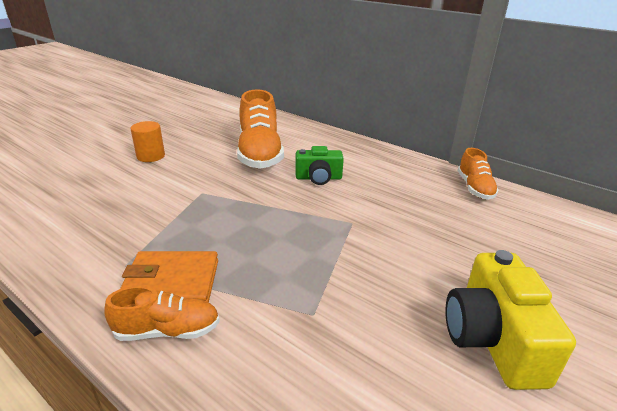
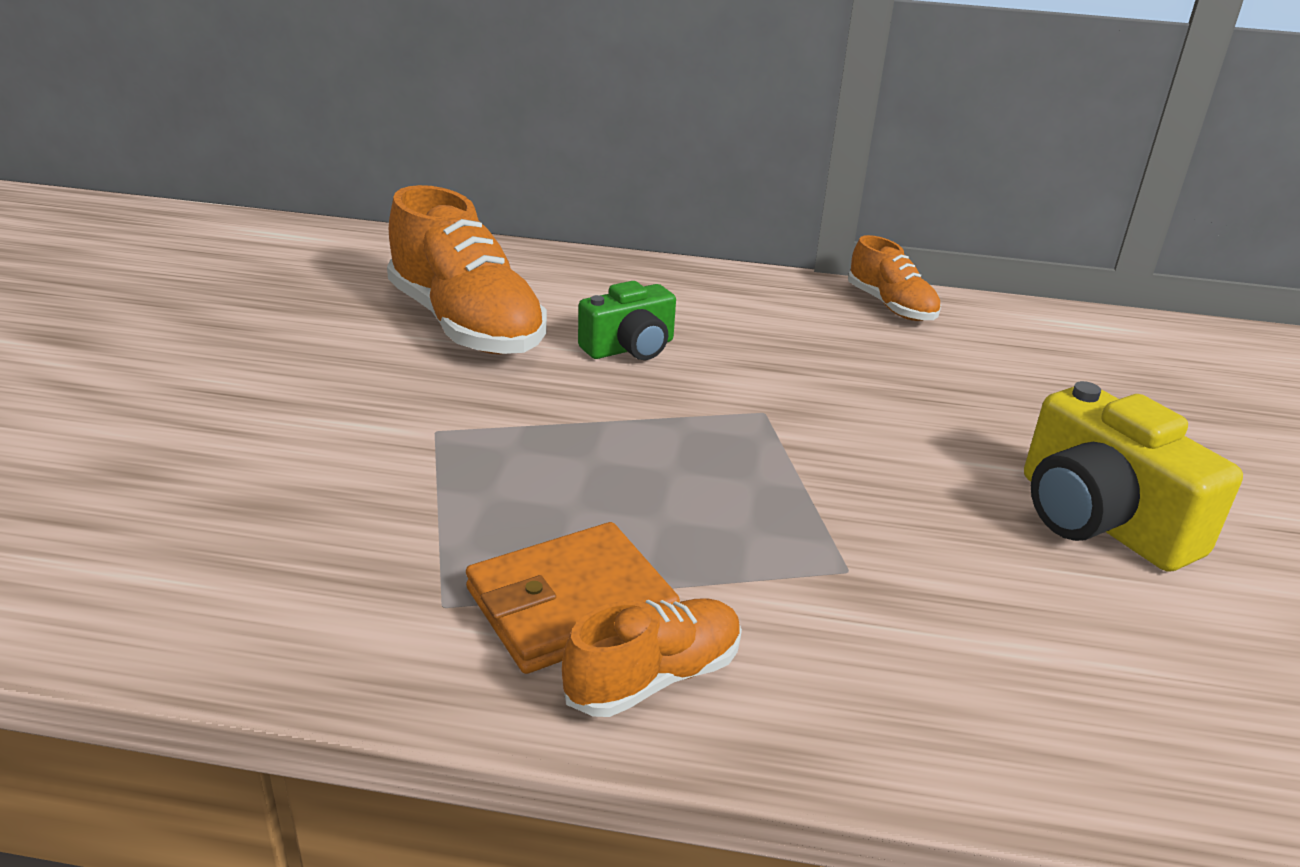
camera: 30 degrees left, 0 degrees up
(151, 156) = (228, 383): orange cylinder -> none

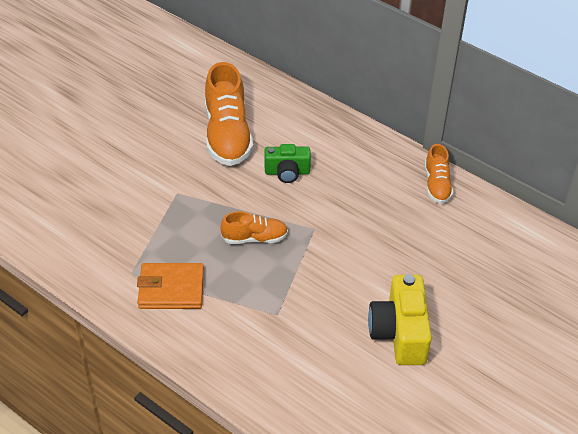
camera: 30 degrees right, 15 degrees up
(654, 677) = (177, 326): orange shoe -> orange shoe (254, 238)

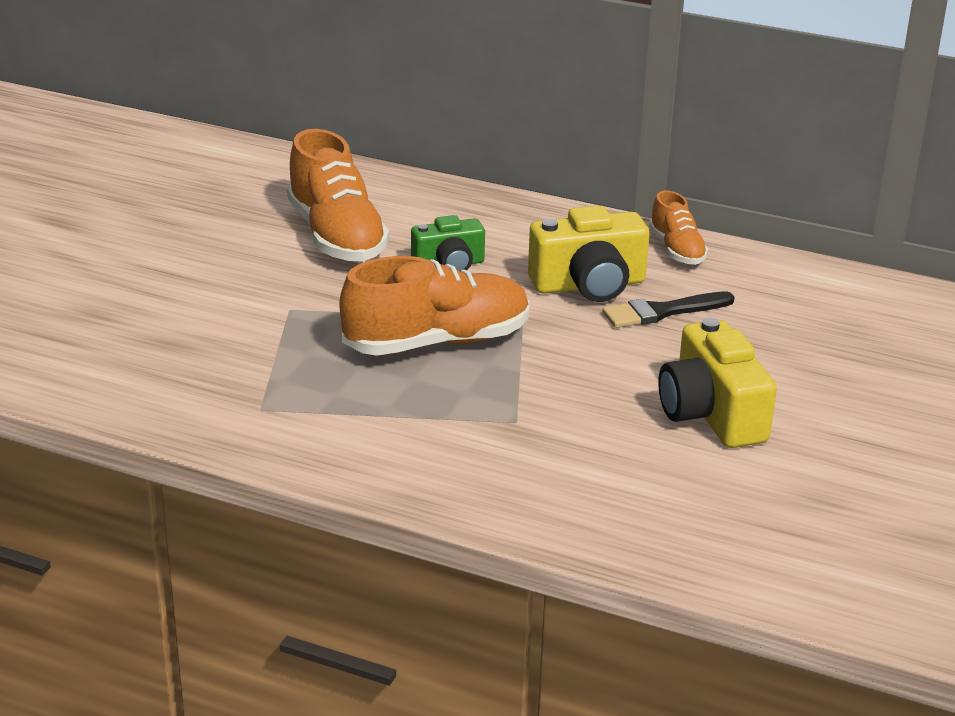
camera: 15 degrees left, 15 degrees down
(171, 289) = (335, 417): orange wallet -> none
(254, 238) = (437, 342): orange shoe -> orange shoe, size x1.84
(368, 206) = (589, 285): none -> yellow camera
(405, 238) = (662, 312): none -> black brush

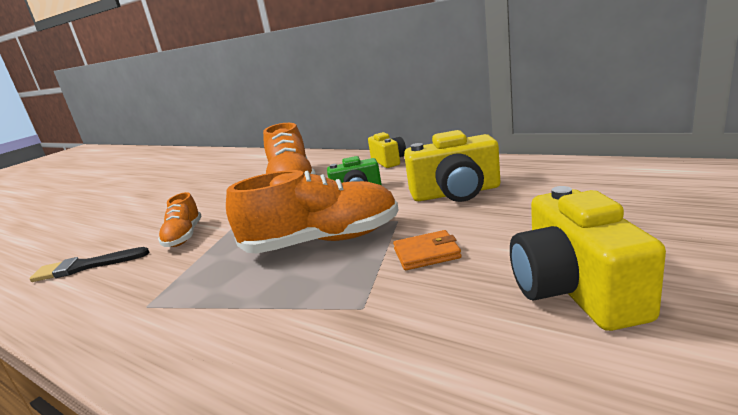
camera: 15 degrees right, 10 degrees down
(477, 206) = (388, 161): none -> yellow camera
(568, 368) = (426, 253): none -> orange wallet
(662, 312) = (515, 204): black brush -> black brush (86, 266)
(677, 250) = (525, 166): orange shoe -> orange shoe (184, 236)

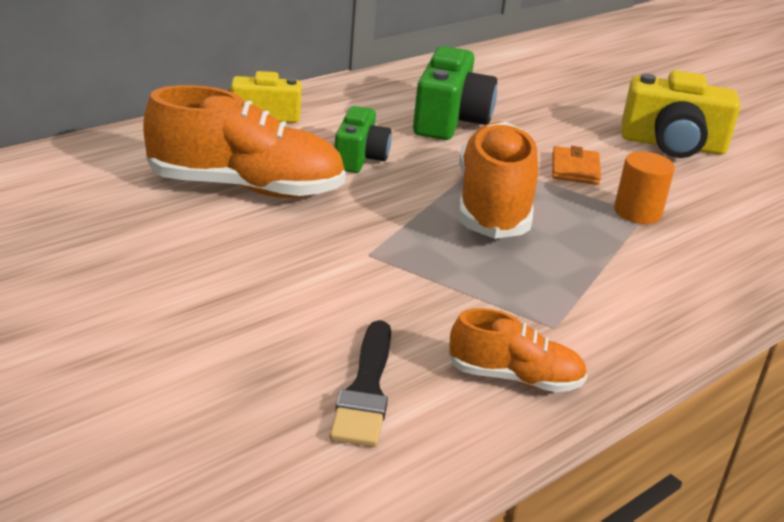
camera: 80 degrees left, 10 degrees up
(184, 236) = (350, 294): orange shoe -> orange shoe (514, 378)
(363, 302) = (637, 212): none -> orange cylinder
(456, 193) = (449, 120): yellow camera -> green camera

